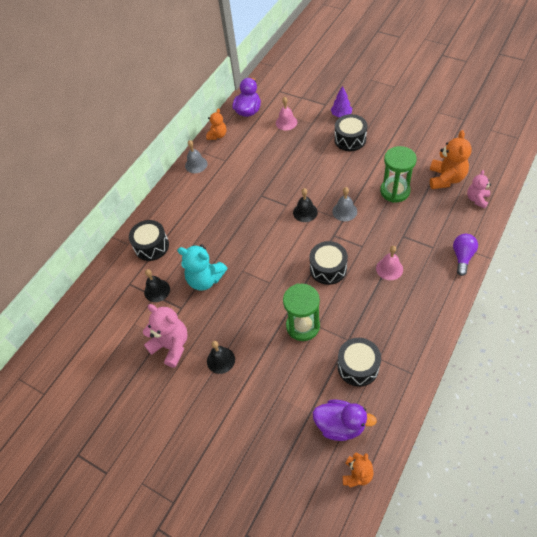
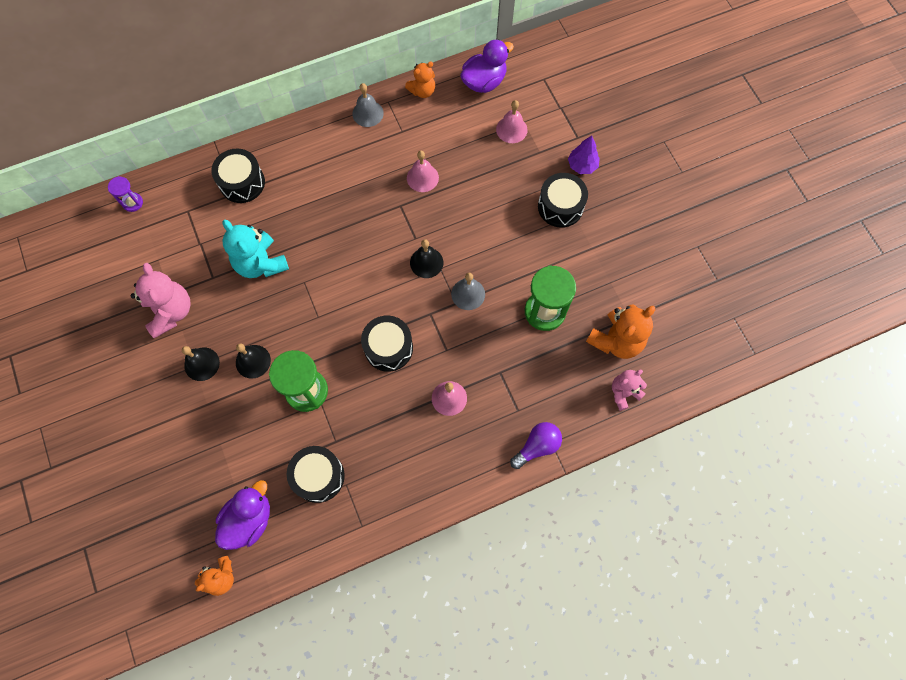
camera: 30 degrees right, 15 degrees up
(87, 304) = (132, 203): none -> purple hourglass
(157, 290) = (206, 239): black bell -> black bell (253, 361)
(260, 174) = (422, 177): none -> pink bell
(340, 425) = (249, 519): purple duck -> purple duck turned 105 degrees counterclockwise

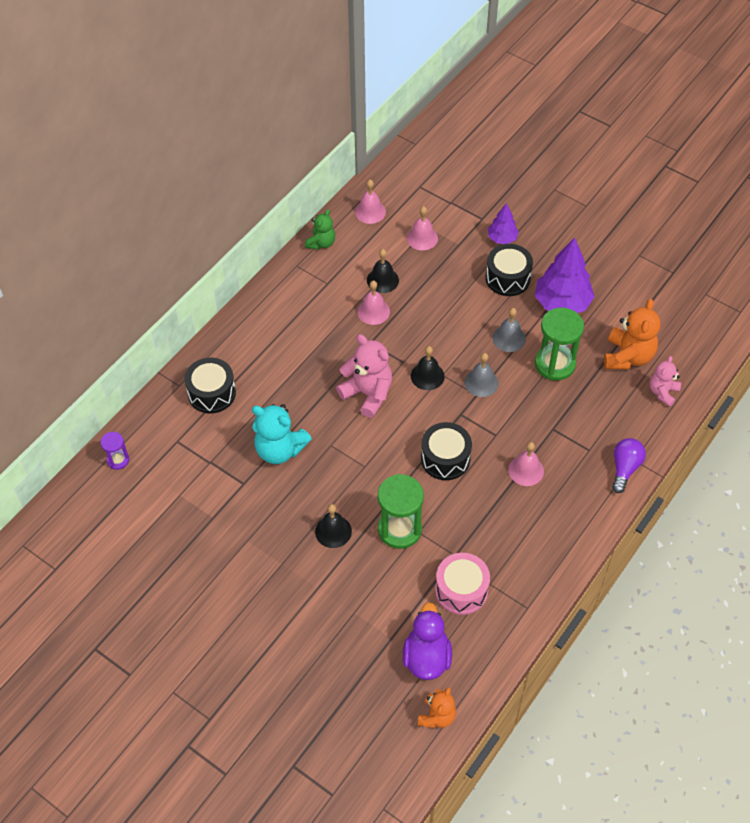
camera: 30 degrees left, 15 degrees down
(171, 312) = (225, 531): pink teddy bear -> pink teddy bear (368, 394)
(202, 364) = (287, 558): black bell -> black bell (382, 280)
(318, 476) = (461, 590): black drum -> pink drum
(368, 113) = (285, 283): grey bell -> grey bell (509, 338)
(422, 91) = (321, 243): orange teddy bear -> green teddy bear
(484, 82) = (370, 212): purple duck -> pink bell
(592, 256) = (562, 303): none -> purple tree

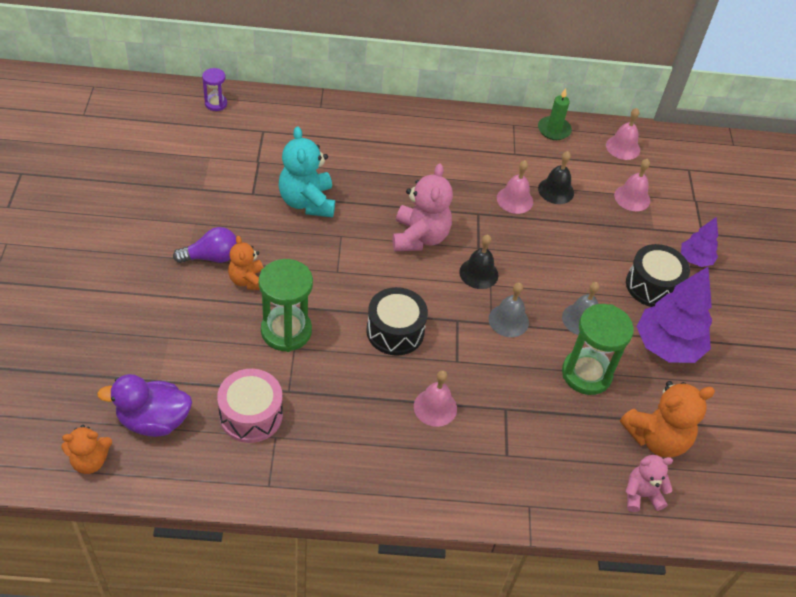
camera: 50 degrees right, 5 degrees down
(212, 393) = (329, 130): black drum -> none
(321, 243) = (554, 130): green teddy bear -> green candle
(333, 531) = (247, 280): black bell -> orange teddy bear
(426, 657) = (154, 420): purple duck -> purple duck turned 150 degrees counterclockwise
(625, 468) = (510, 501): purple light bulb -> purple light bulb (211, 257)

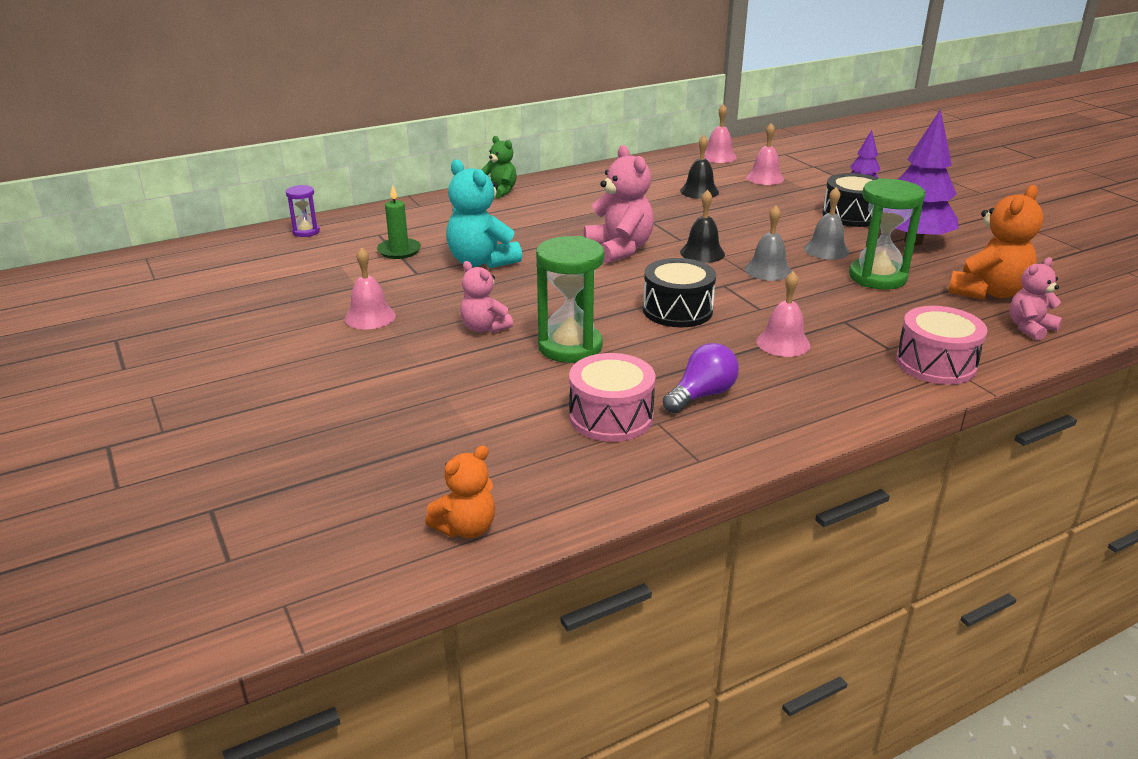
camera: 25 degrees left, 20 degrees down
(154, 420) = (505, 464): purple duck -> none
(211, 257) = (423, 326): purple light bulb -> purple light bulb (701, 395)
(247, 280) = (484, 328): orange teddy bear -> pink teddy bear
(395, 115) = (500, 191): none -> green teddy bear
(514, 200) = (672, 205): pink bell -> pink bell (370, 317)
(522, 490) = (935, 364): none -> pink drum
(554, 130) = (650, 163): green candle -> green candle (399, 251)

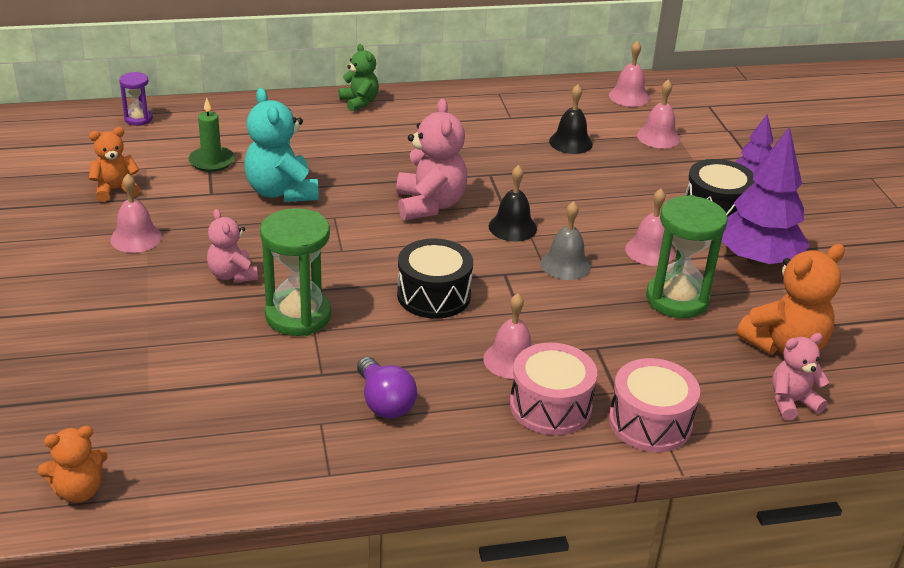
camera: 15 degrees right, 5 degrees up
(322, 285) = (115, 190): none -> orange teddy bear
(611, 417) = (281, 406): pink drum -> pink drum (550, 406)
(701, 395) = (384, 402): purple light bulb -> purple light bulb turned 90 degrees clockwise
(826, 250) = (650, 251): grey bell -> pink bell

